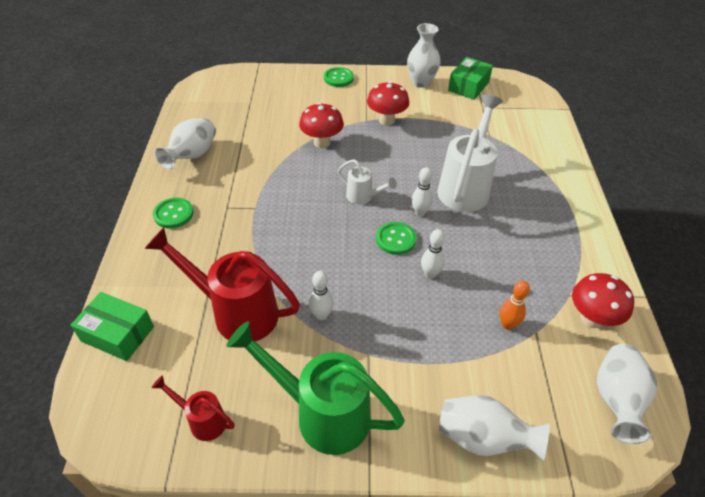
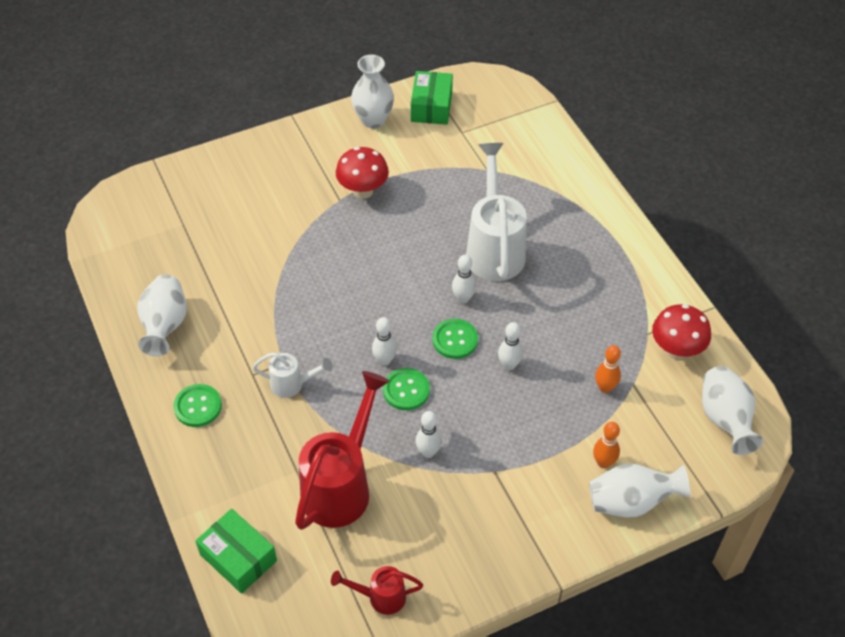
camera: 25 degrees left, 5 degrees up
(118, 334) = (238, 557): green box -> green box turned 45 degrees clockwise
(235, 312) = (342, 485): red watering can -> red watering can turned 120 degrees clockwise
(321, 413) = (483, 543): green watering can -> none
(322, 142) = (306, 250): red mushroom -> none
(330, 233) = (384, 360): none -> white bowling pin
(338, 78) = (270, 149): green button -> green button (406, 390)
(363, 197) = (394, 303): white watering can -> white watering can (292, 384)
(473, 389) = (603, 462): none -> orange bowling pin

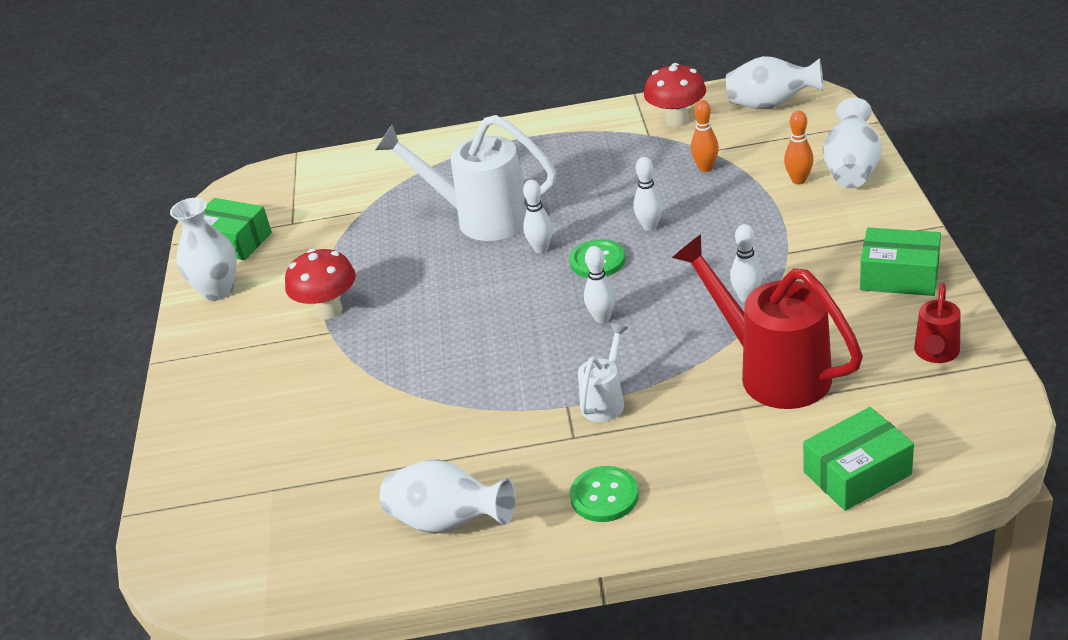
camera: 65 degrees left, 15 degrees down
(406, 390) = (653, 305): green button -> none
(478, 559) = (899, 276): none -> green box

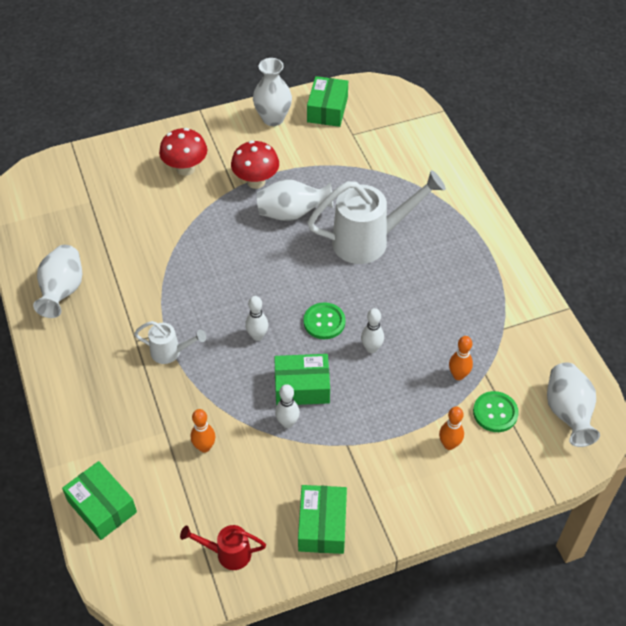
camera: 70 degrees right, 15 degrees up
(480, 218) = (370, 240): white watering can -> white watering can turned 75 degrees clockwise
(541, 249) = (336, 285): white bowling pin -> none
(604, 496) = (82, 366): green button -> green button (495, 412)
(677, 120) = (529, 345): red mushroom -> red mushroom (185, 169)
(694, 283) = (302, 387): none -> green box
(772, 371) = (204, 447): red watering can -> orange bowling pin
(851, 169) = (471, 483): white vase -> white vase (292, 213)

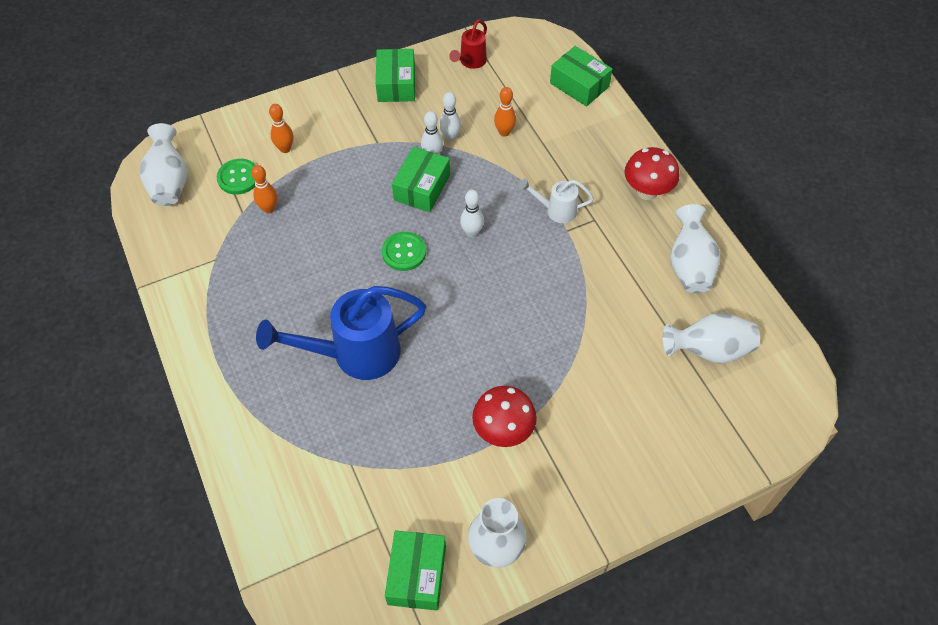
camera: 175 degrees right, 5 degrees up
(185, 169) = (599, 445): red mushroom -> red mushroom (647, 192)
(227, 553) = (470, 62): red watering can -> red watering can turned 120 degrees clockwise
(292, 213) = (451, 385): white vase -> white vase (708, 350)
(302, 387) = (422, 187): green box -> green box turned 60 degrees counterclockwise
(370, 240) = (354, 354): white watering can -> blue watering can
(371, 348) = (354, 228): white bowling pin -> white bowling pin (450, 137)

